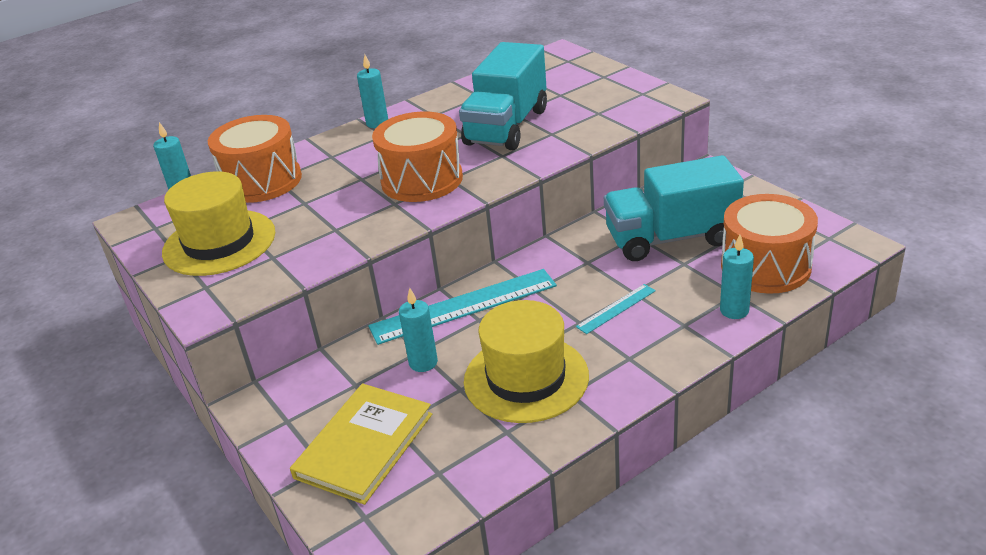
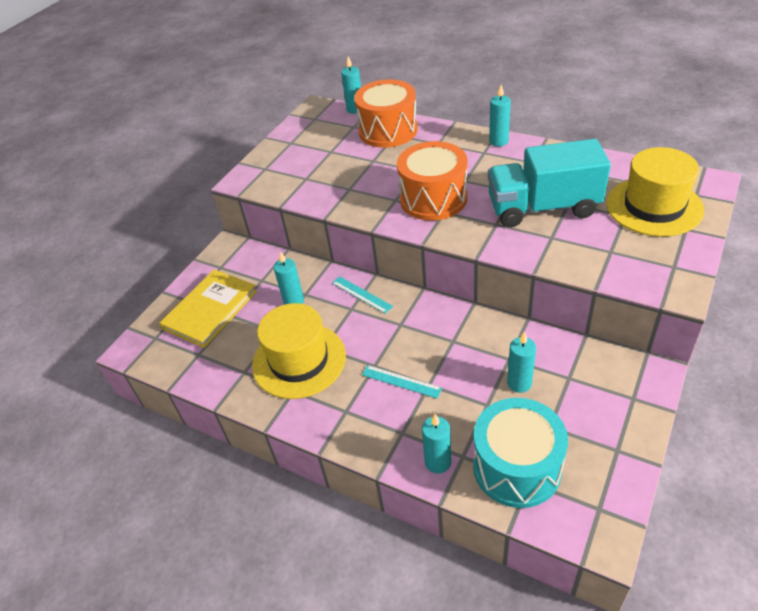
camera: 65 degrees right, 10 degrees up
(219, 242) = (310, 150): yellow hat -> yellow hat (654, 206)
(364, 445) = (210, 310): yellow book -> yellow book turned 60 degrees counterclockwise
(463, 306) = (361, 294): turquoise ruler -> turquoise ruler, size x0.49
(671, 238) = (519, 383): turquoise truck -> turquoise candle
(765, 266) = (516, 467): orange drum -> turquoise drum

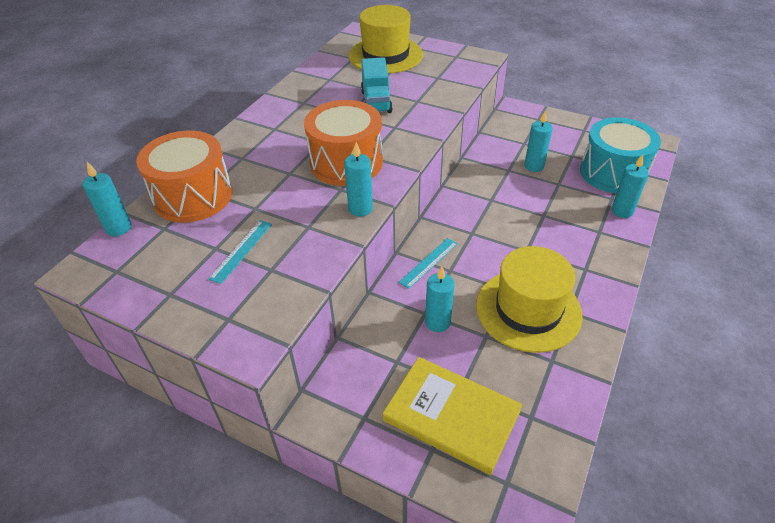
camera: 95 degrees left, 0 degrees up
(401, 381) = (543, 232): turquoise ruler -> turquoise ruler (241, 250)
(498, 141) = (258, 119): turquoise candle -> turquoise candle (360, 209)
(543, 208) = (376, 102): turquoise truck -> turquoise truck, size x0.59

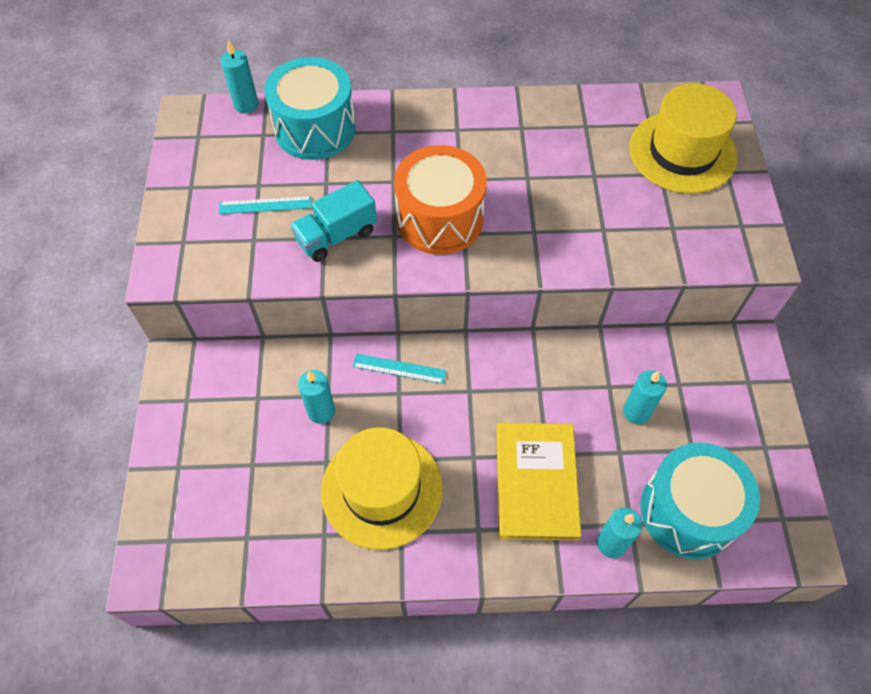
camera: 60 degrees right, 15 degrees up
(193, 196) = (315, 129): orange drum -> turquoise drum
(360, 209) = (373, 266): turquoise candle -> none
(376, 102) = (571, 191): turquoise truck -> turquoise truck (336, 236)
(451, 416) = (218, 468): yellow book -> yellow book (536, 482)

